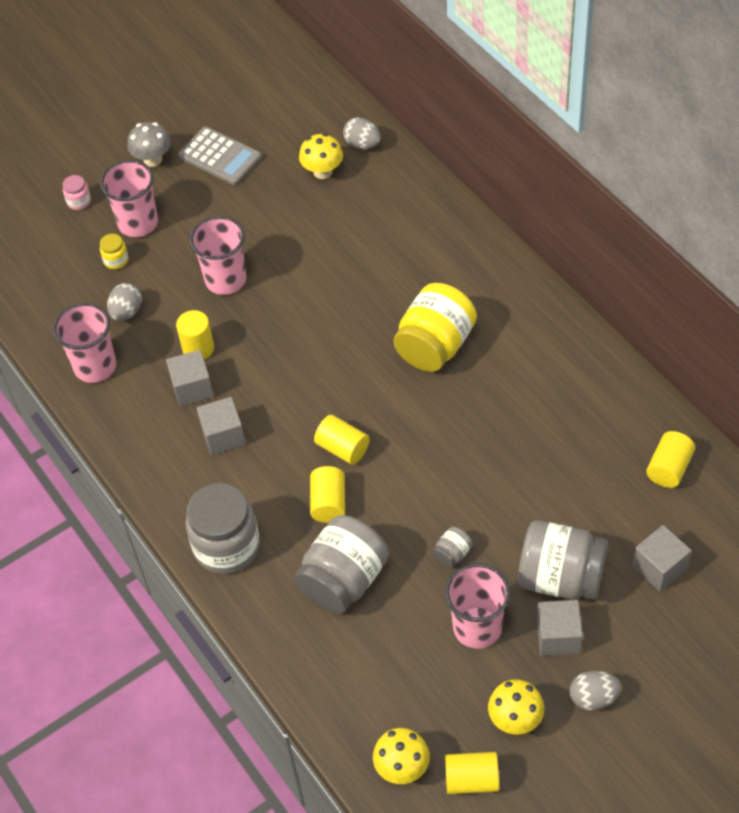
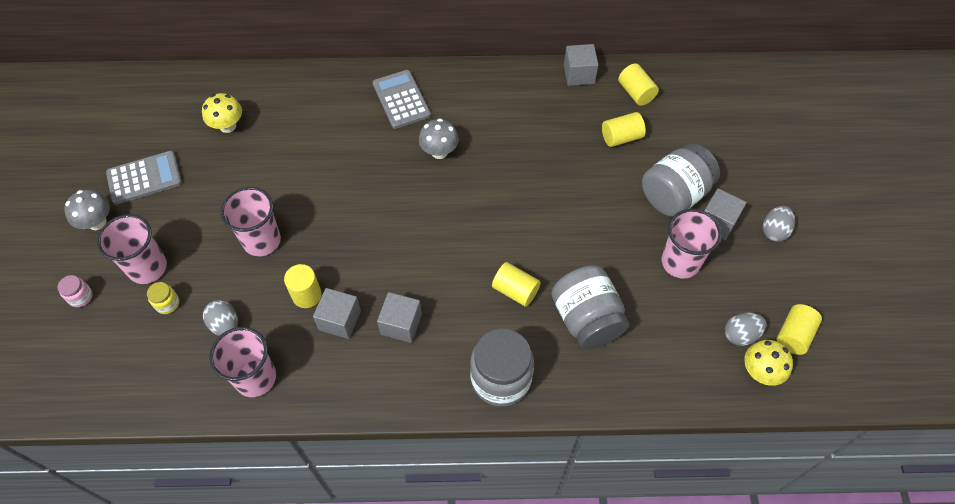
camera: 60 degrees left, 5 degrees up
(343, 448) = (476, 255): yellow cylinder -> yellow cylinder (621, 137)
(362, 144) = (229, 90): grey egg -> grey egg (740, 335)
(435, 345) = (439, 152): yellow jar -> grey mushroom
(452, 554) = (613, 242): grey jar -> none
(470, 276) = (401, 99): none -> grey calculator
(515, 719) = (763, 283): yellow mushroom -> none
(659, 567) = (703, 141): grey cube -> grey cube (579, 74)

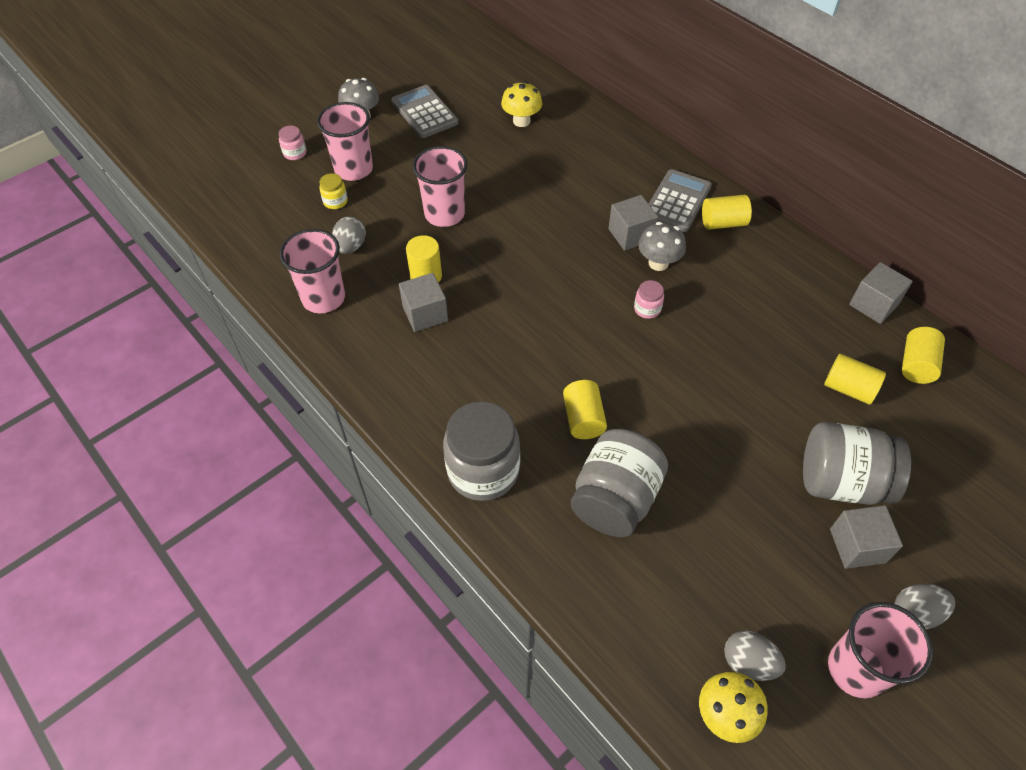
camera: 50 degrees right, 5 degrees down
(144, 178) = (424, 112): grey calculator -> grey calculator turned 150 degrees counterclockwise
(401, 324) = (463, 358): grey cube -> grey cube (630, 235)
(468, 188) = (647, 309): none -> pink jar
(680, 262) = (769, 541): pink cup -> pink cup (856, 669)
(793, 335) = (808, 723): yellow cylinder -> yellow cylinder (723, 223)

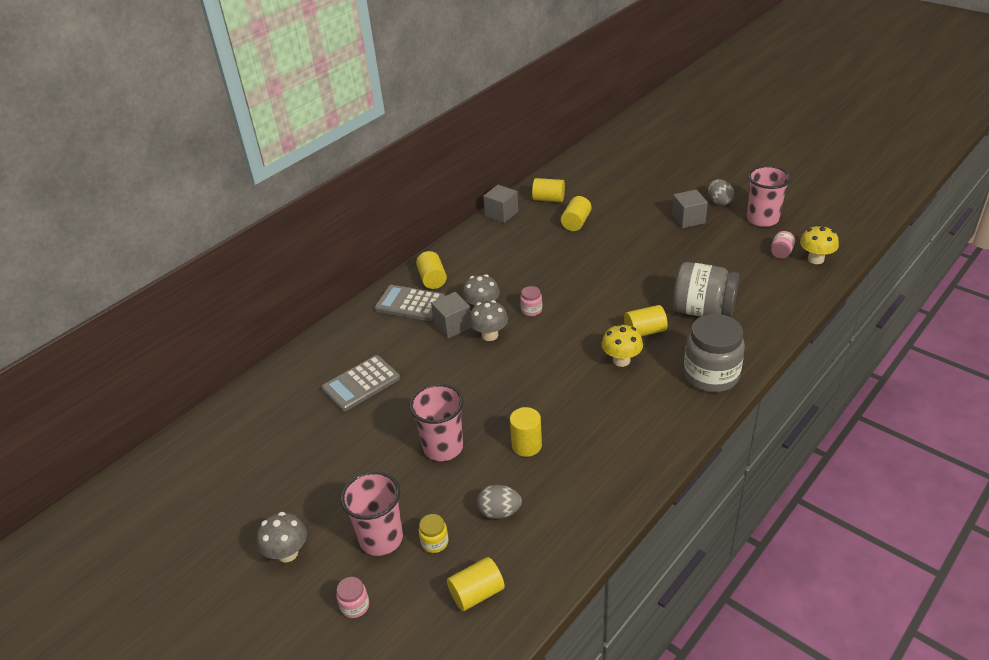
camera: 95 degrees left, 15 degrees down
(272, 224) = (477, 593): none -> yellow cylinder
(323, 298) = (572, 517): pink cup -> none
(424, 112) = (283, 494): grey calculator -> grey calculator (361, 384)
(425, 314) = (571, 437): grey cube -> none
(521, 121) = (301, 412): yellow mushroom -> yellow mushroom (621, 360)
(606, 265) = (490, 335): none -> grey mushroom
(748, 662) = (781, 253): grey egg -> pink jar
(841, 481) = (647, 225): grey jar -> none

